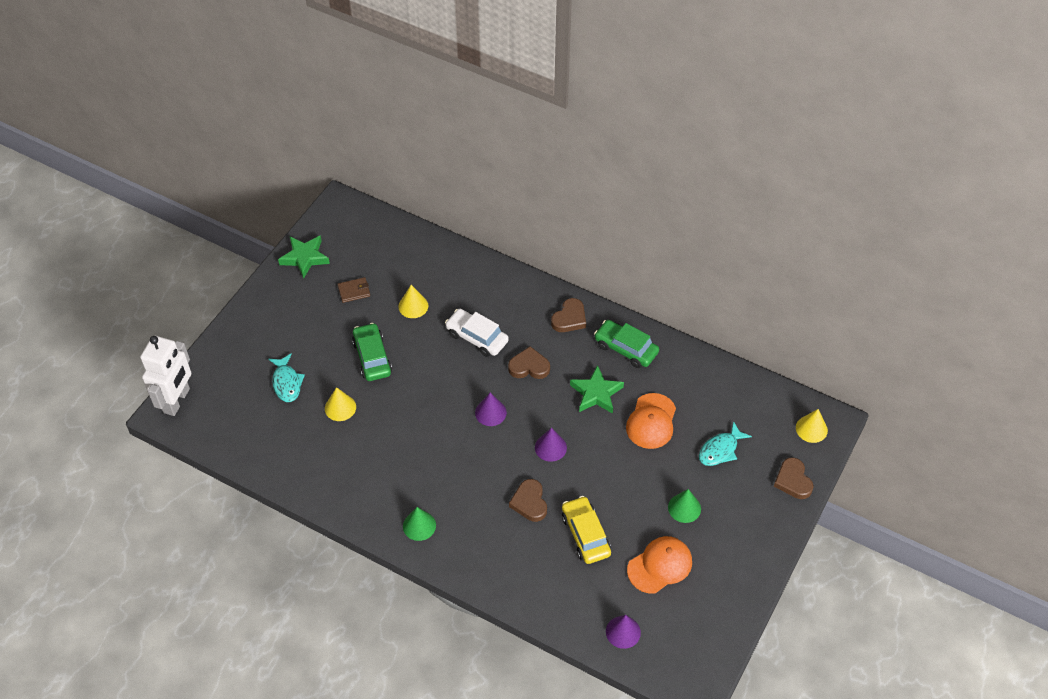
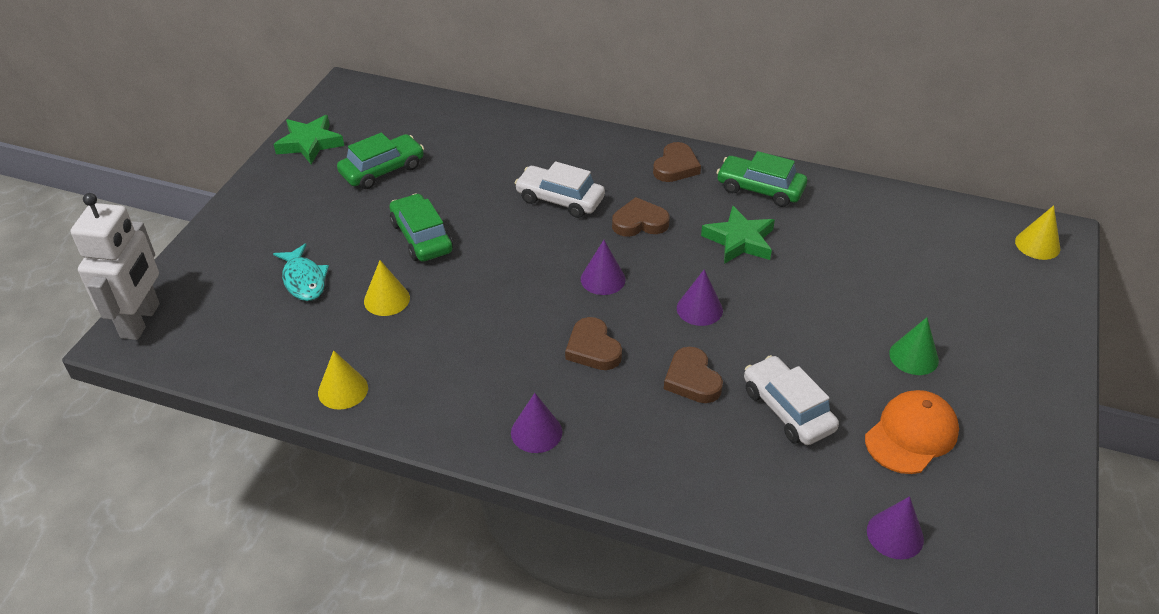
camera: 10 degrees left, 10 degrees down
(354, 291) = (382, 170): brown wallet -> green car
(413, 306) = (466, 176): yellow cone -> yellow cone (343, 390)
(419, 525) = (536, 432): green cone -> purple cone
(585, 534) = (787, 409): yellow car -> white car
(651, 421) = (825, 262): orange cap -> none
(720, 450) = (931, 282): turquoise fish -> none
(793, 481) = (1044, 305): brown heart -> brown heart (593, 348)

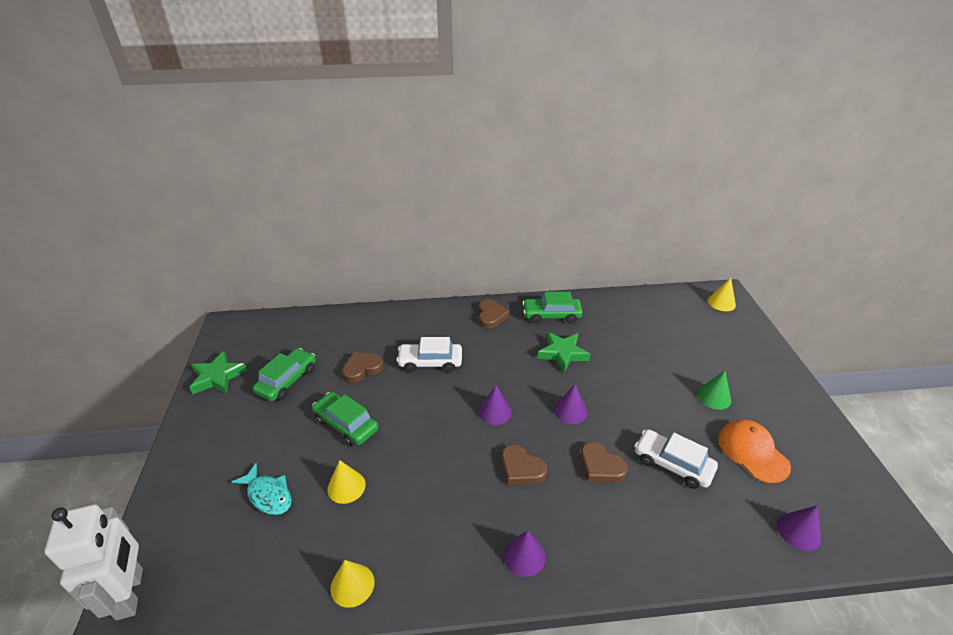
camera: 25 degrees left, 5 degrees down
(639, 222) = (493, 362): brown heart -> brown heart (362, 369)
(911, 435) = (752, 452): orange cap -> orange cap turned 45 degrees counterclockwise

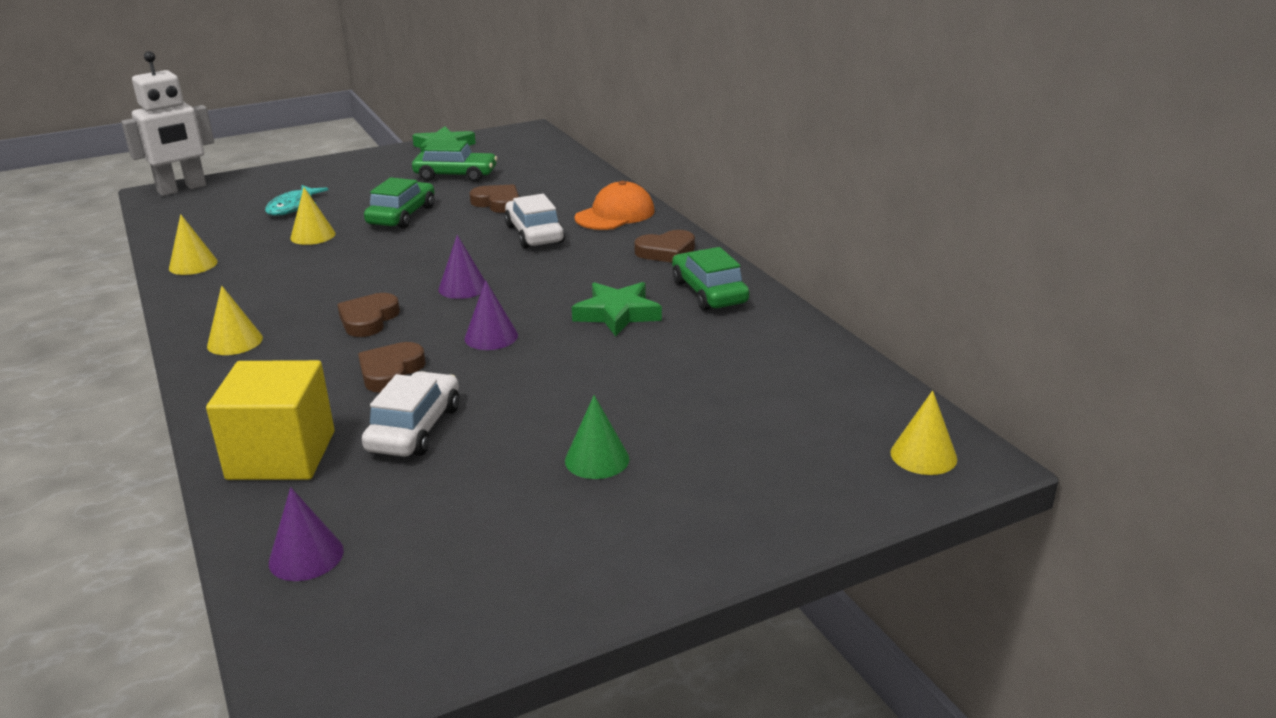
camera: 70 degrees right, 10 degrees down
(524, 556) = (235, 342): purple cone -> yellow cone
(693, 536) = (281, 455): none -> yellow cube
(752, 452) = (472, 506): orange cap -> orange cap (615, 214)

